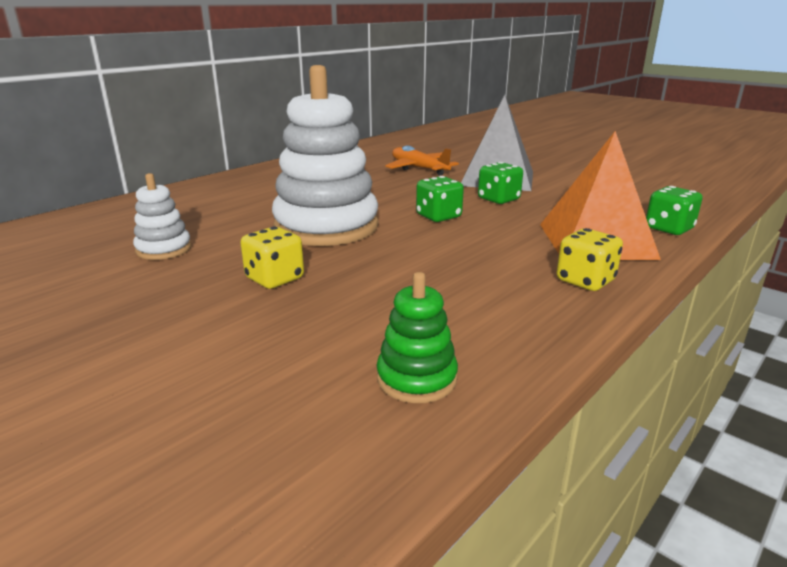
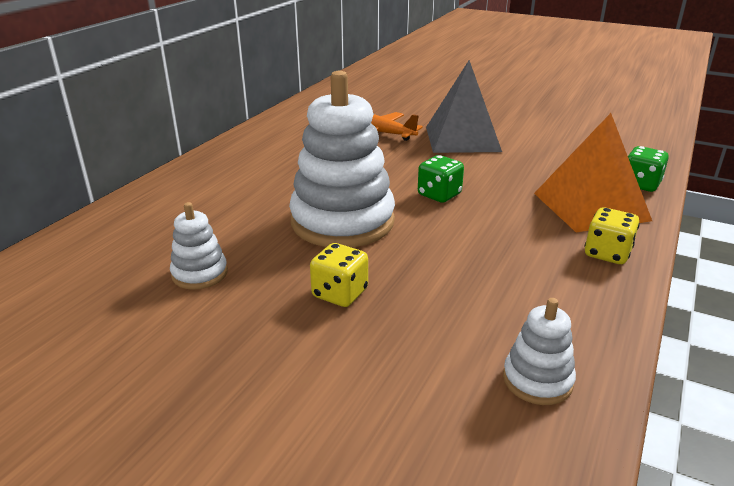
camera: 15 degrees left, 5 degrees up
(416, 378) = (537, 380): green stacking toy -> white stacking toy
(498, 199) = (479, 166): green dice -> none

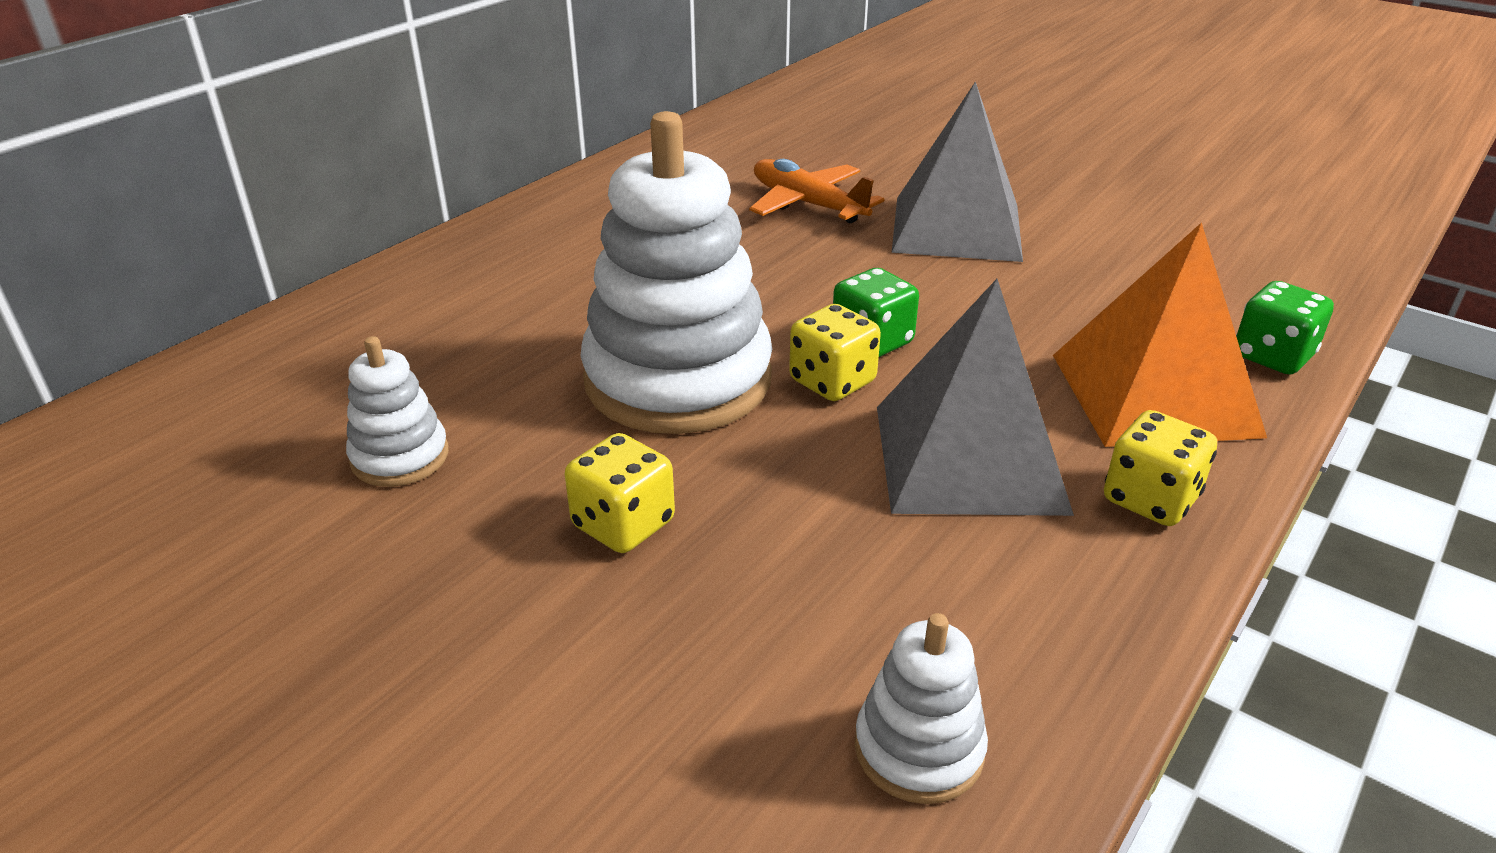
camera: 10 degrees right, 5 degrees up
(426, 215) = (832, 382): none -> yellow dice
(510, 243) = (969, 457): none -> grey pyramid

